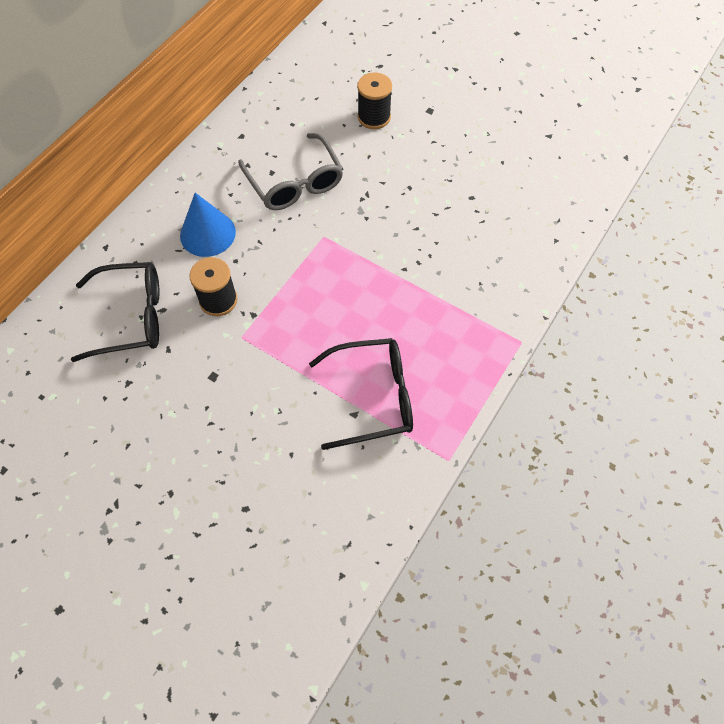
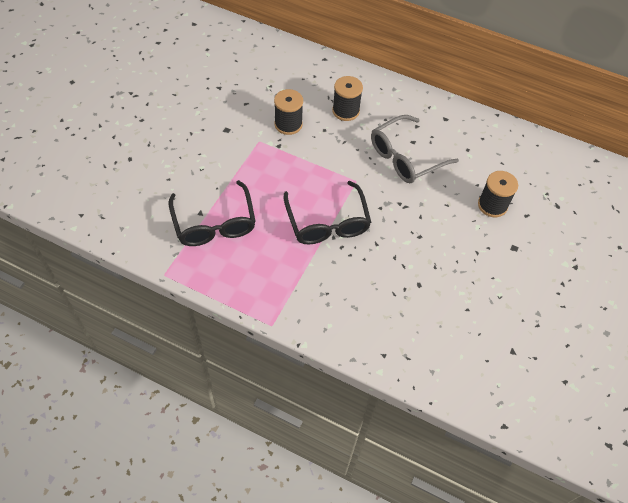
camera: 80 degrees right, 5 degrees down
(131, 317) = (269, 81): black glasses -> black glasses (327, 222)
(207, 233) = (345, 111): blue cone -> black spool

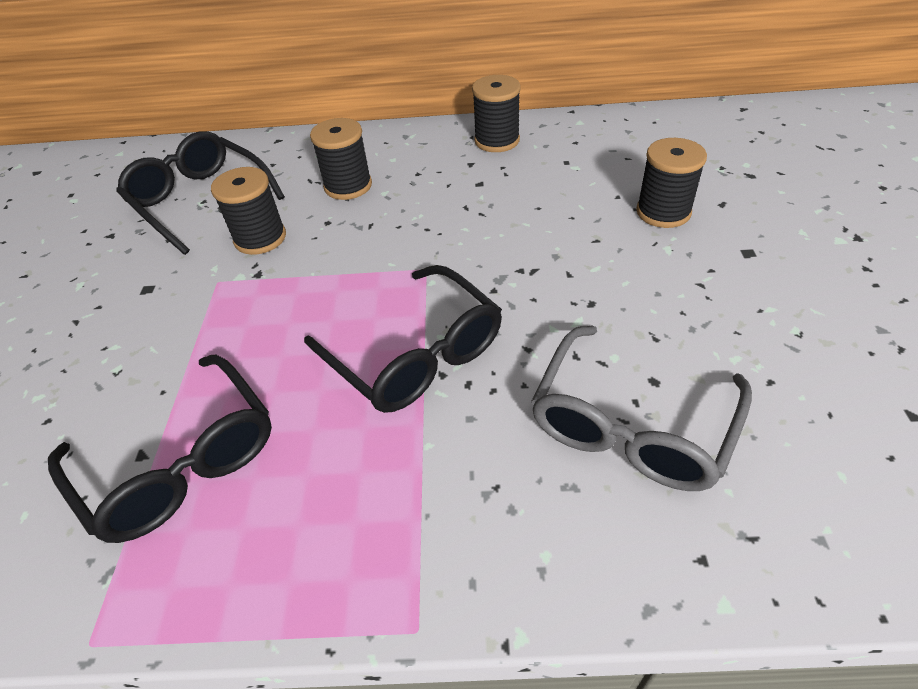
camera: 20 degrees left, 10 degrees down
(269, 85) = (200, 200): none -> black glasses
(405, 157) = (483, 206): grey glasses -> grey glasses (631, 425)
(440, 116) = (497, 140): none -> black spool

